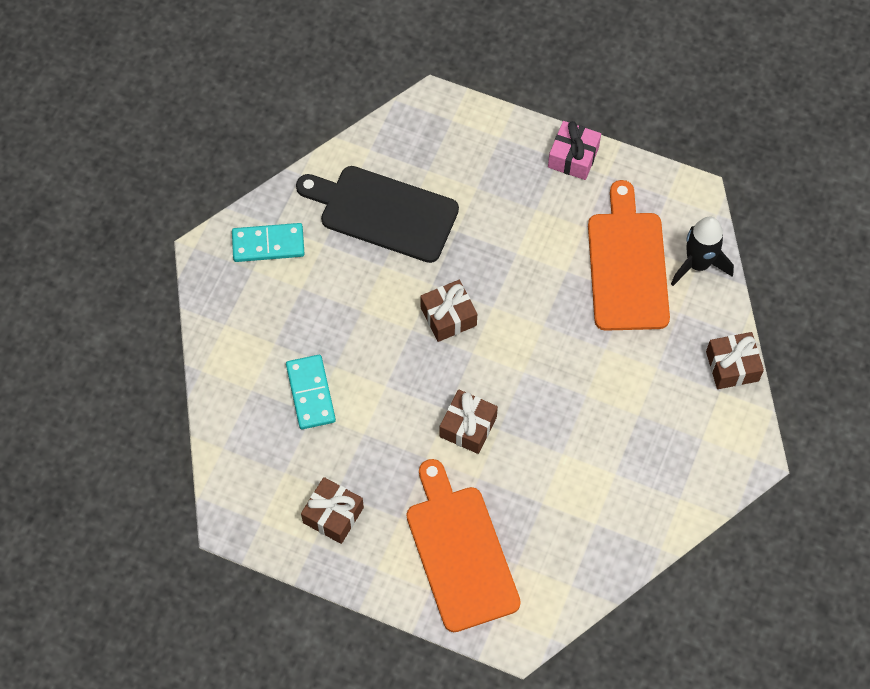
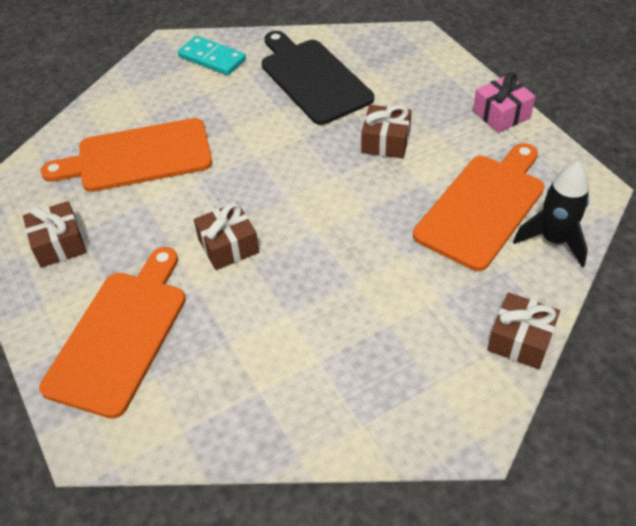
camera: 40 degrees right, 15 degrees down
(311, 393) = (138, 156): turquoise domino -> orange cutting board
(448, 316) = (293, 164): brown gift -> brown gift (385, 142)

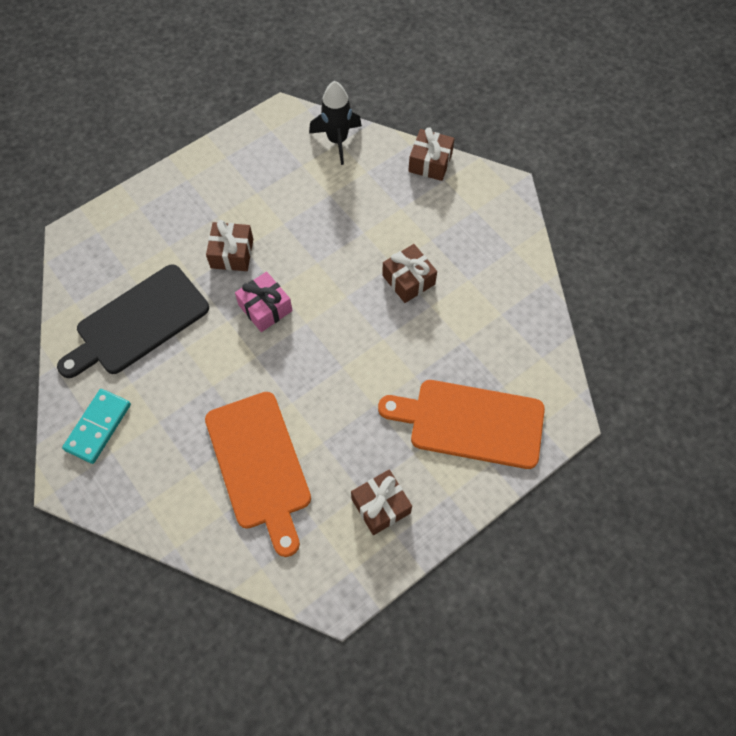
camera: 100 degrees left, 15 degrees up
(228, 246) = (367, 360): brown gift -> brown gift (408, 280)
(483, 207) = (307, 182): orange cutting board -> none
(501, 114) = (194, 170): pink gift -> pink gift (265, 308)

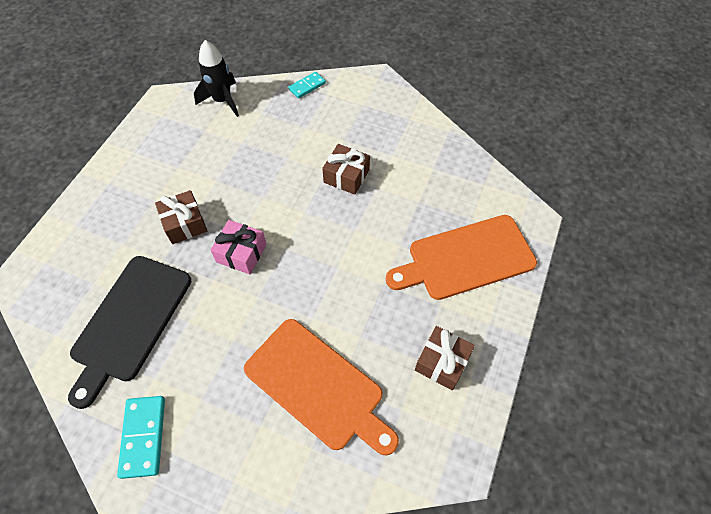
camera: 30 degrees left, 5 degrees down
(430, 162) = (307, 86): brown gift -> turquoise domino

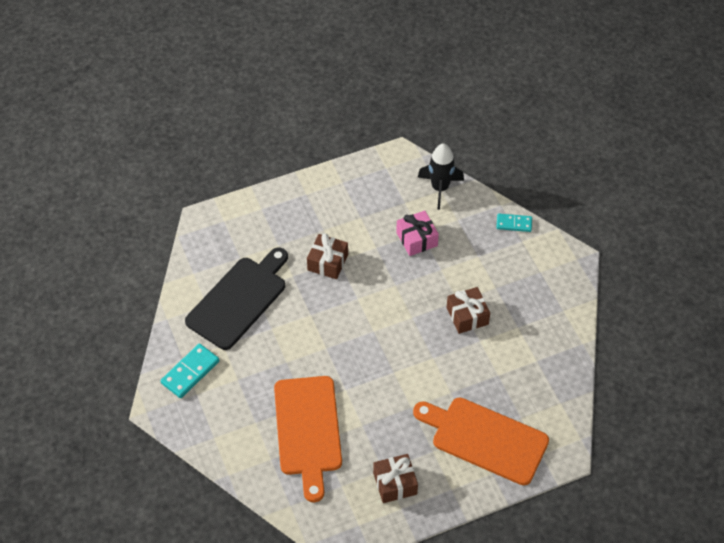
camera: 45 degrees right, 5 degrees down
(130, 322) = (239, 300): black cutting board -> black cutting board turned 150 degrees clockwise
(241, 253) = (343, 311): pink gift -> pink gift (417, 239)

